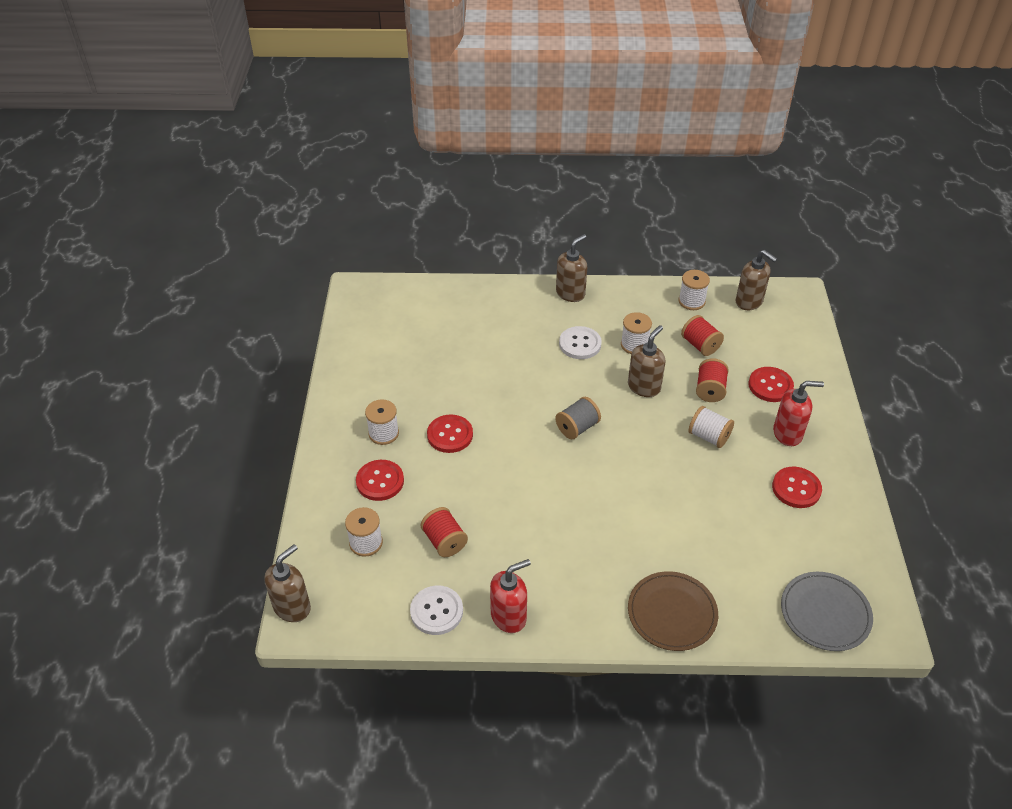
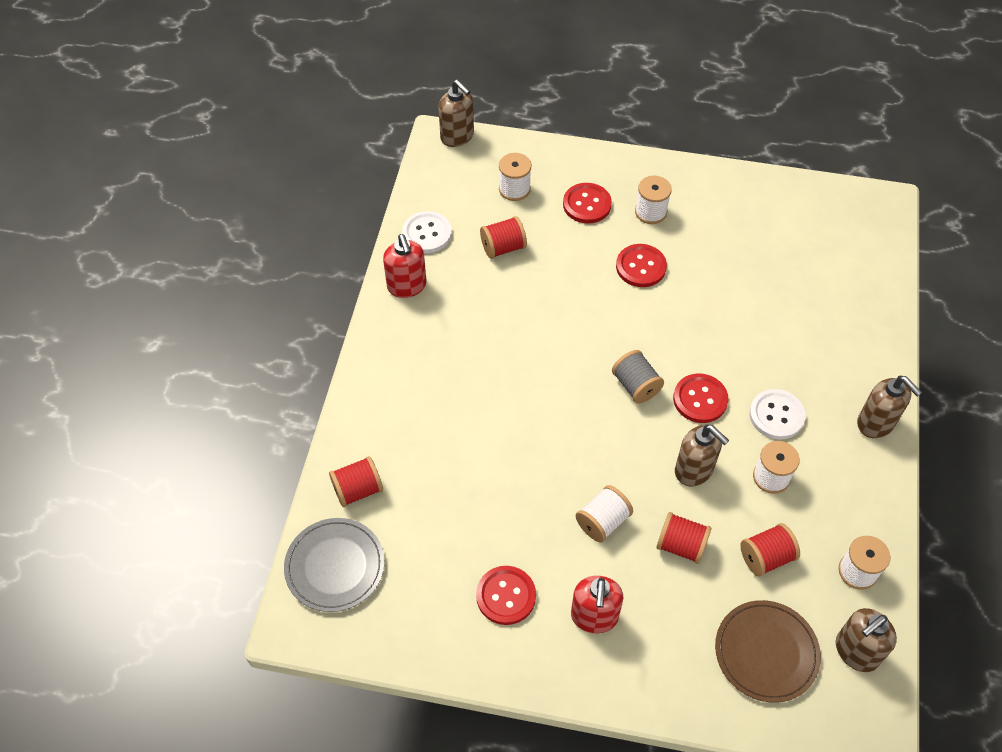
camera: 100 degrees right, 10 degrees up
(672, 613) = (374, 420): brown plate -> brown plate (766, 652)
(747, 611) = (358, 490): none -> red spool
(770, 385) = (681, 624): red button -> red button (700, 399)

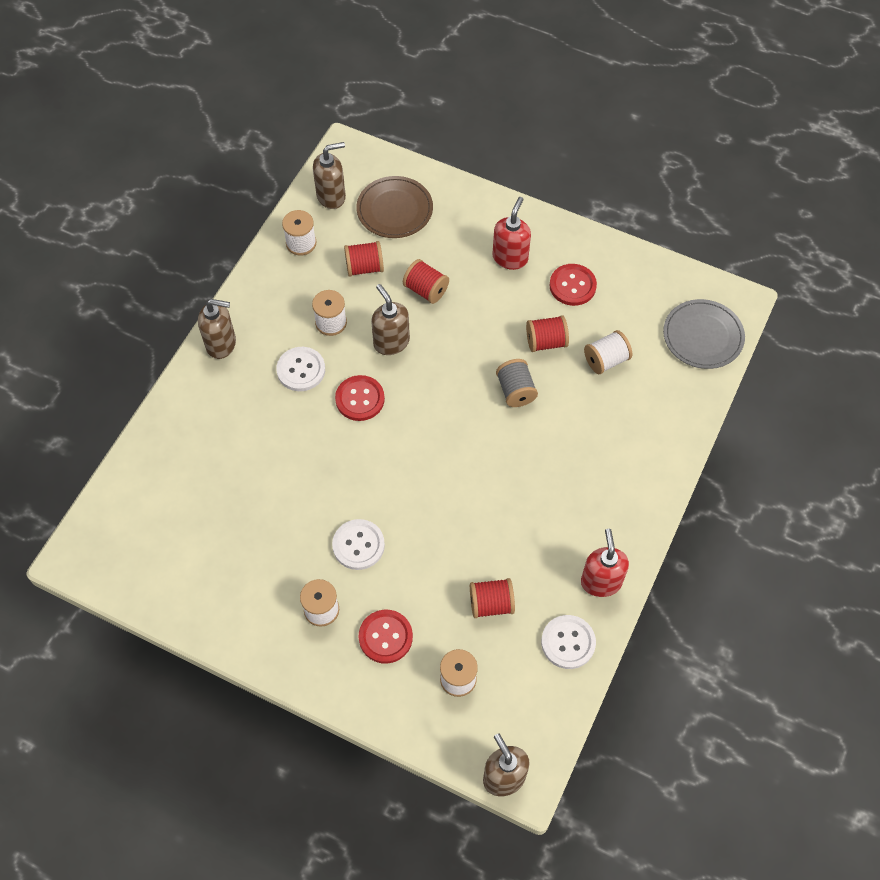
camera: 165 degrees left, 5 degrees up
(358, 490) = (677, 391): red spool -> red spool (546, 342)
(602, 521) = (481, 320): white spool -> white spool (606, 360)
(636, 386) = (411, 424): grey spool -> grey spool (515, 391)
(641, 267) = (358, 545): red button -> white button
(876, 423) = (221, 344): brown soap dispenser -> brown soap dispenser turned 120 degrees clockwise

